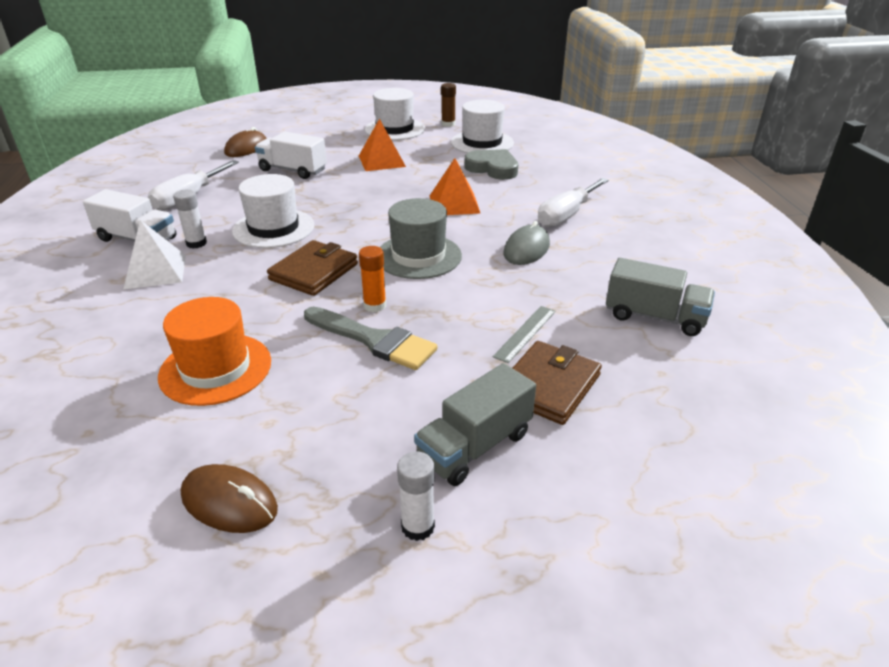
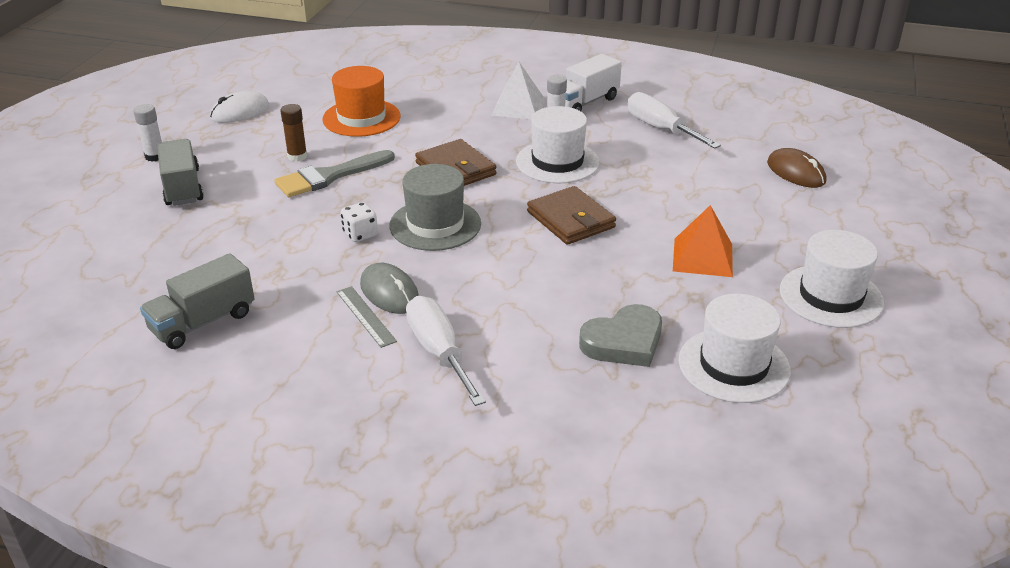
camera: 115 degrees right, 0 degrees up
(229, 502) = (240, 112): brown mouse -> white mouse
(293, 170) = (704, 192): white truck -> none
(375, 305) = (375, 186): orange glue stick -> none
(448, 124) = (840, 356): brown glue stick -> brown glue stick (297, 156)
(454, 204) = (534, 277): orange pyramid -> none
(463, 286) = (360, 234): none -> white dice
(525, 333) = (262, 243): grey ruler -> grey ruler (365, 316)
(548, 386) = (195, 232): brown wallet -> brown wallet (571, 220)

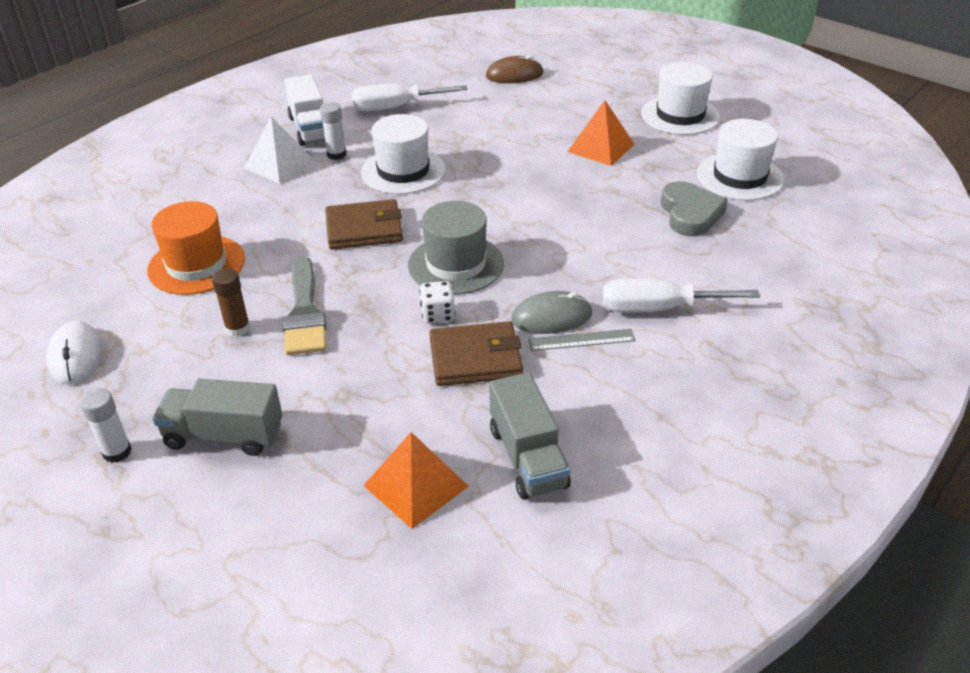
camera: 65 degrees left, 5 degrees up
(156, 278) = (416, 485): none -> orange pyramid
(571, 220) = (504, 190): brown wallet -> brown wallet (475, 358)

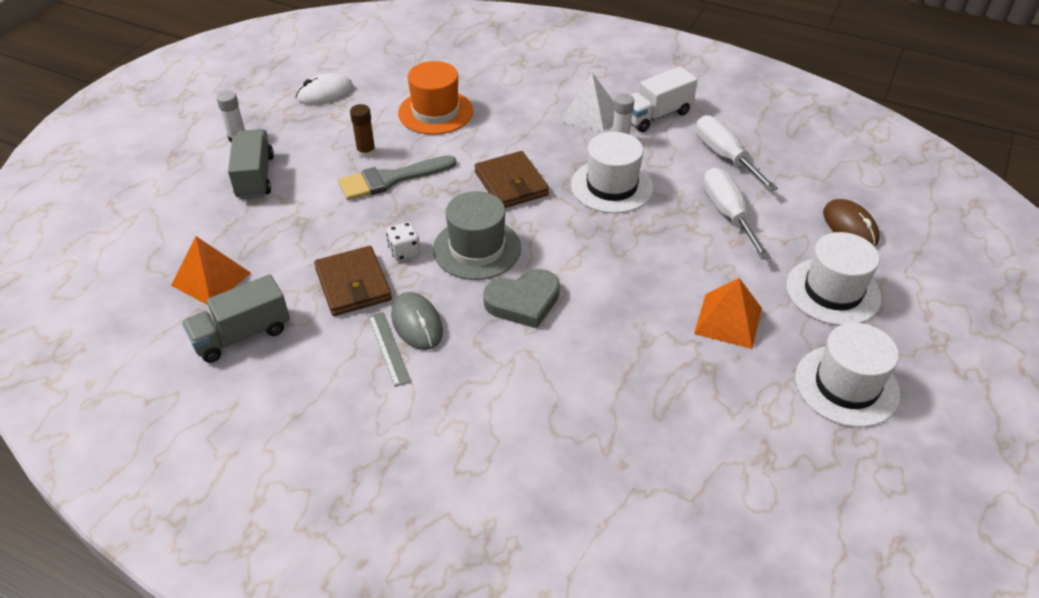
camera: 75 degrees right, 5 degrees up
(658, 308) = (447, 399): white screwdriver -> white screwdriver (727, 214)
(690, 214) = (625, 413): grey heart -> grey heart (523, 302)
(739, 177) = (726, 456): white hat -> white hat (833, 291)

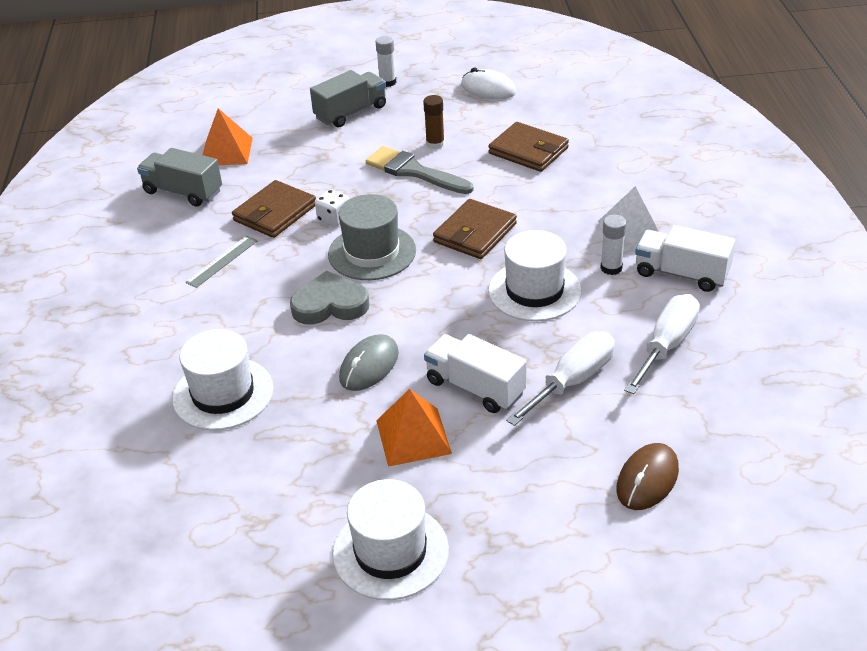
camera: 60 degrees right, 5 degrees down
(417, 323) = (259, 262): grey mouse -> grey mouse (369, 366)
(435, 112) = (528, 151): orange hat -> brown wallet
(523, 302) = (330, 304): grey heart -> grey heart turned 135 degrees clockwise
(697, 264) = (475, 387): none -> white truck
(833, 291) = (524, 498): white hat -> white hat (223, 393)

